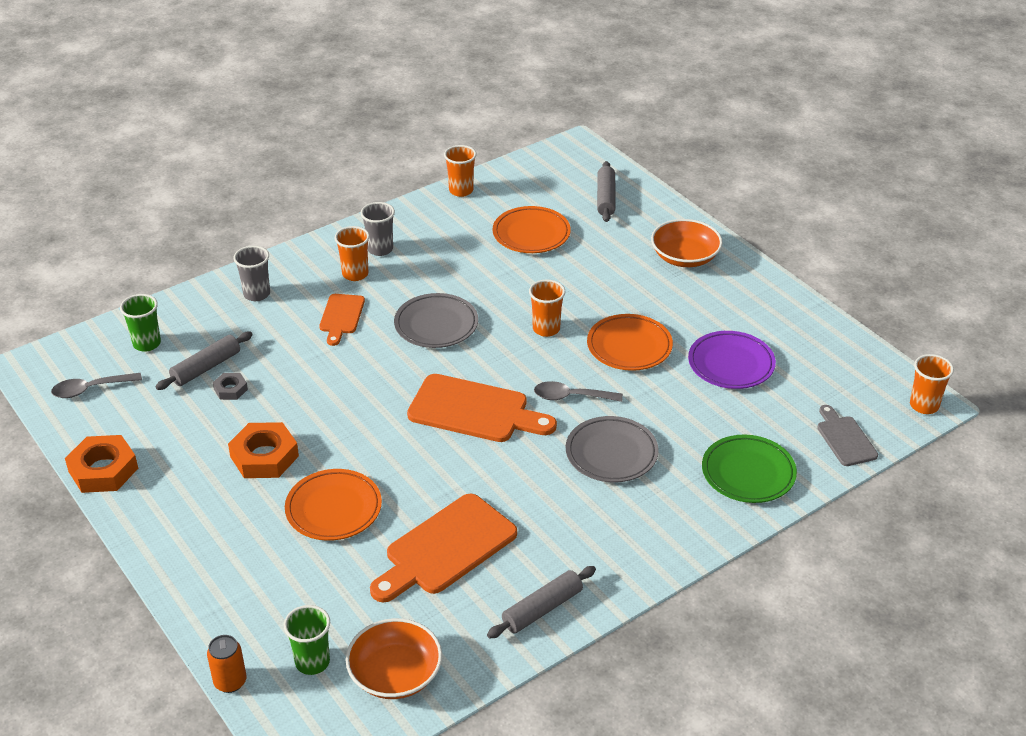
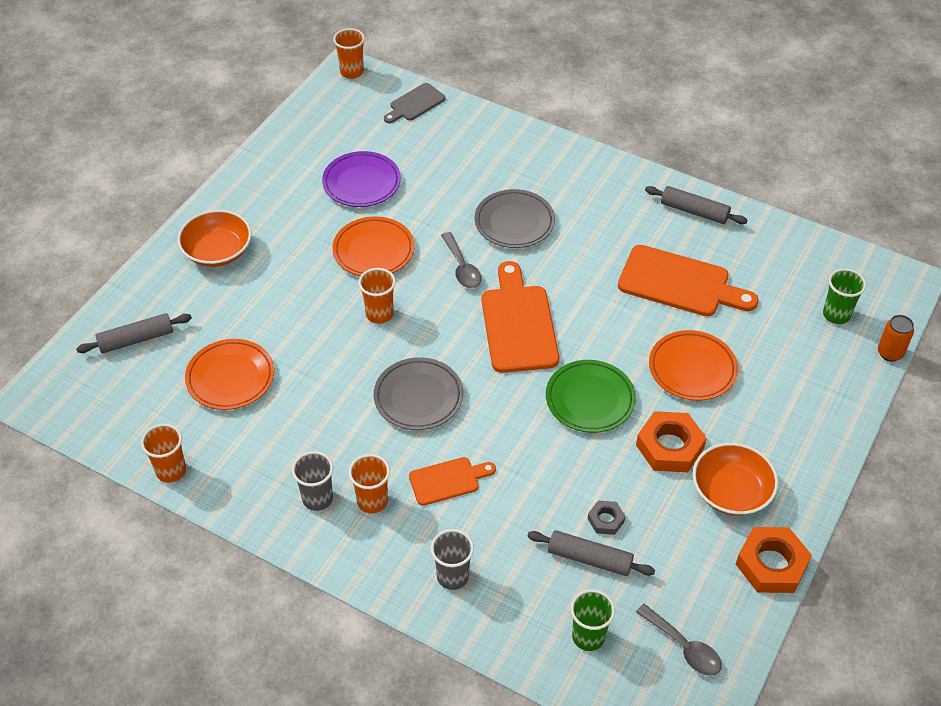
camera: 115 degrees left, 10 degrees up
(395, 674) = (808, 266): orange bowl -> orange bowl (731, 491)
(748, 473) = (486, 144): green plate -> green plate (590, 399)

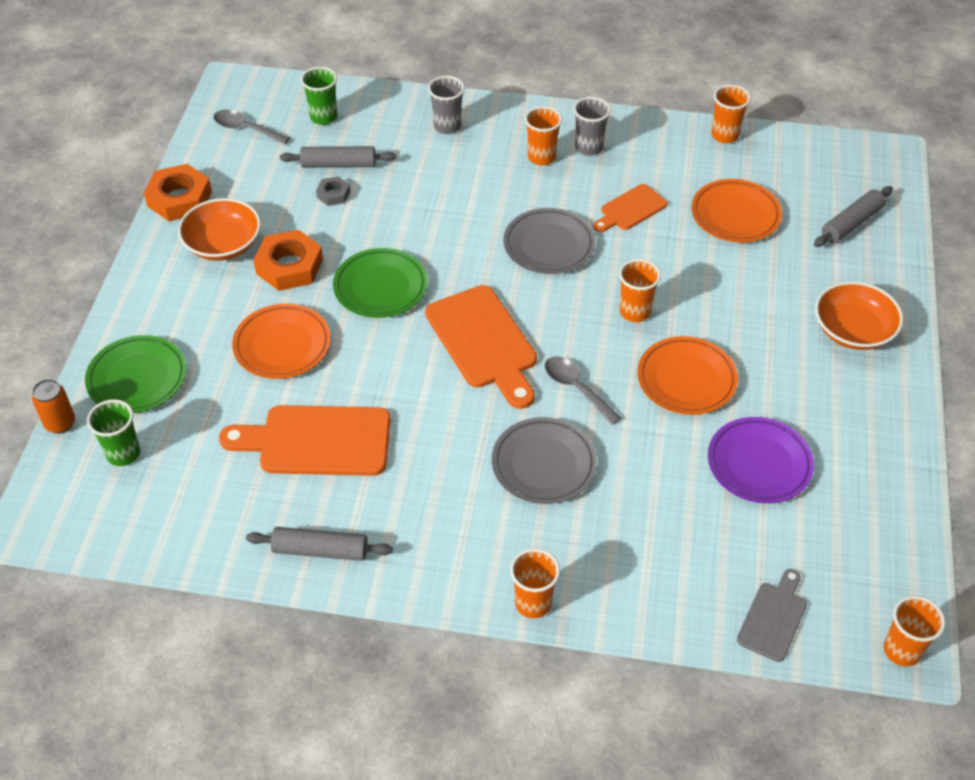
camera: 160 degrees right, 0 degrees up
(448, 480) = (485, 188): orange cutting board -> orange cutting board (631, 209)
(561, 147) = (533, 603): none -> orange cup
(823, 374) = (137, 378): none -> green plate

